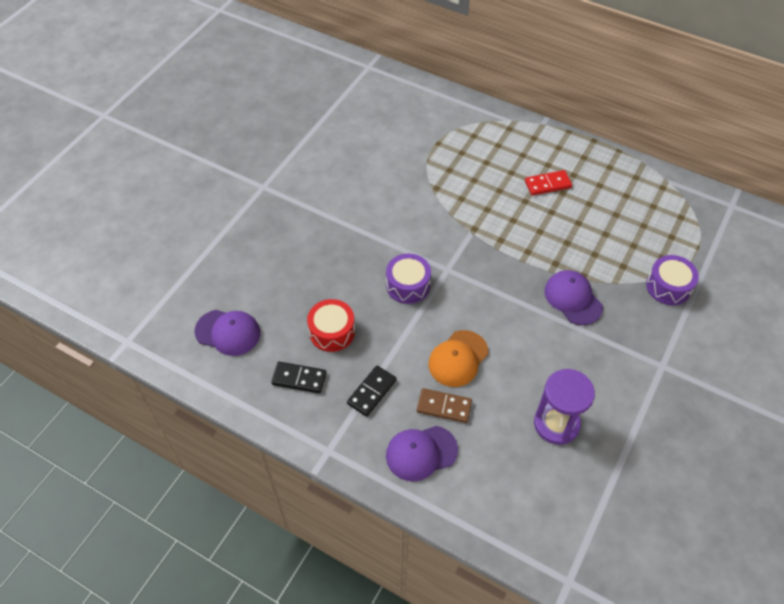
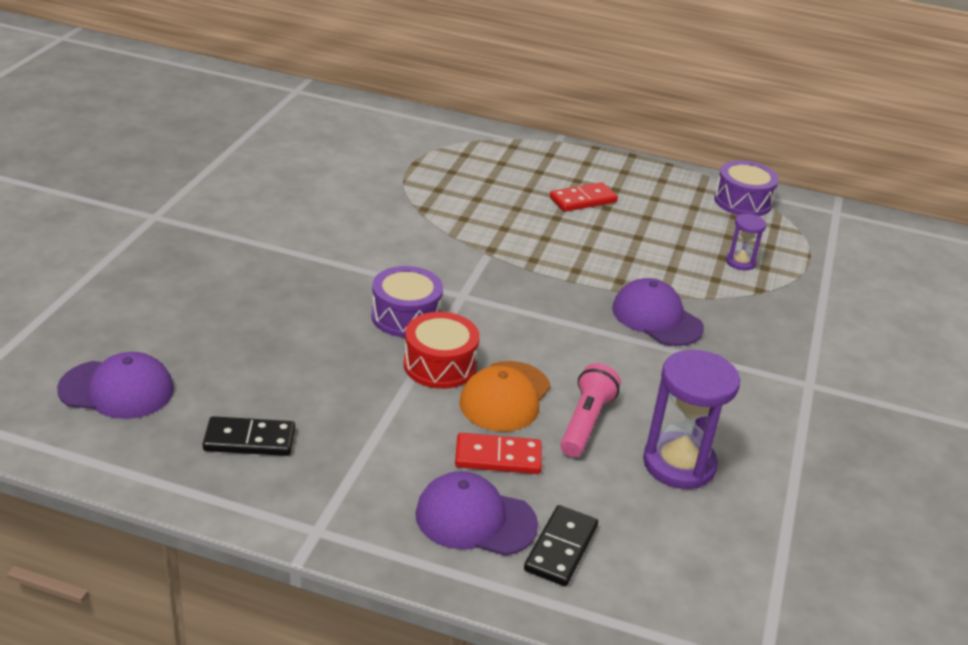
camera: 15 degrees left, 20 degrees down
(332, 332) = (295, 378): red drum -> red drum (440, 365)
(372, 392) = (376, 447): black domino -> black domino (561, 548)
(421, 453) = (475, 519): purple cap -> purple cap turned 45 degrees clockwise
(444, 406) = (498, 457): brown domino -> red domino
(505, 384) = (586, 422): none -> pink flashlight
(645, 251) = (740, 262): none -> purple hourglass
(668, 287) = (785, 298): purple drum -> purple drum (742, 201)

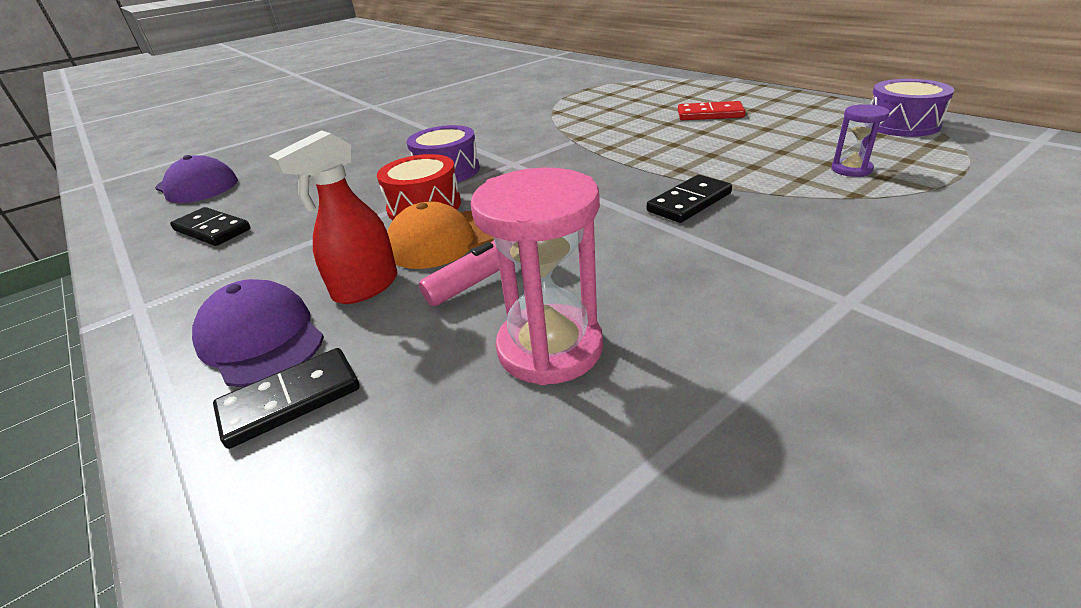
camera: 40 degrees right, 0 degrees up
(498, 457) = (365, 288): red domino -> red spray bottle
(656, 318) = (689, 202): purple cap -> black domino
(679, 464) = (550, 348): purple hourglass -> pink hourglass

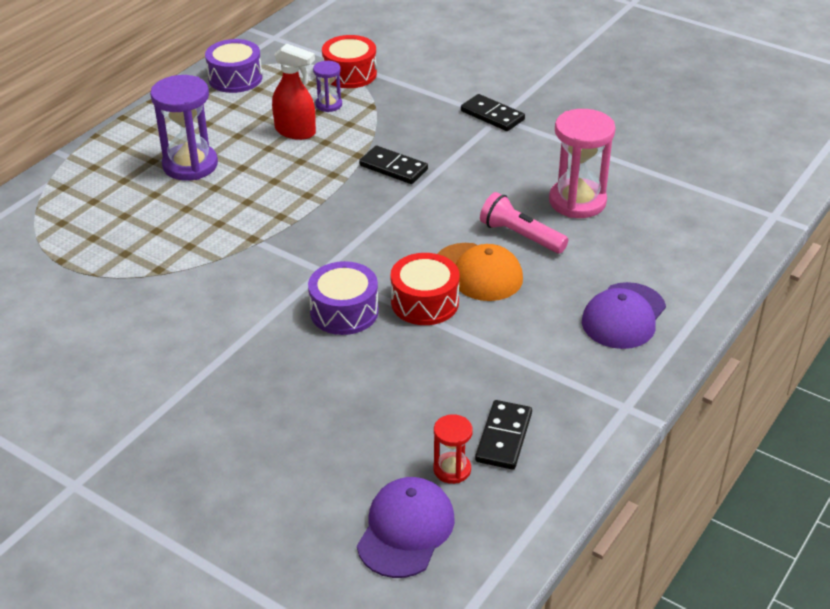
camera: 110 degrees left, 5 degrees up
(217, 205) = (452, 469): none -> red hourglass
(290, 400) = (659, 279): black domino -> black domino (492, 115)
(365, 288) = (553, 291): red spray bottle -> red spray bottle (296, 132)
(710, 114) = (190, 165): red domino -> purple hourglass
(953, 183) = (350, 74): none -> red drum

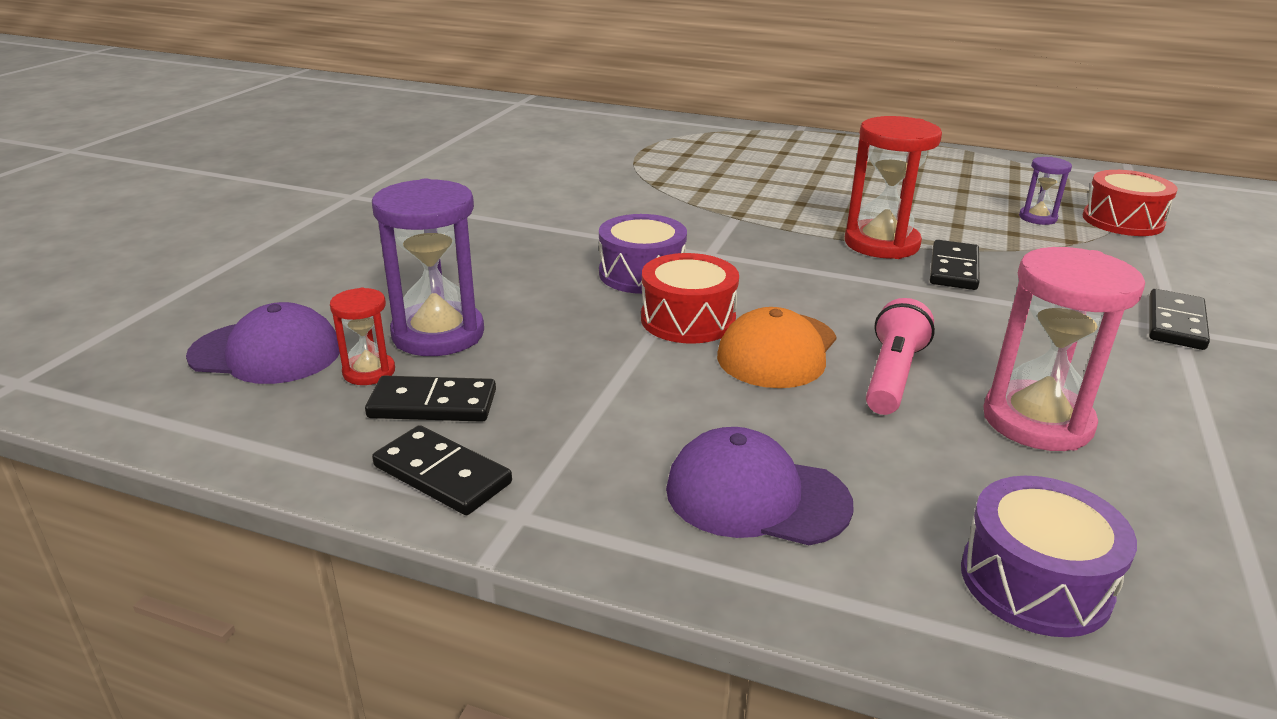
camera: 75 degrees right, 10 degrees down
(190, 165) = (837, 172): purple hourglass -> purple hourglass (438, 334)
(235, 78) = (1019, 169): purple drum -> purple drum (1035, 581)
(296, 132) = (958, 208): red spray bottle -> none
(341, 185) = (881, 244): none -> red hourglass
(583, 436) = (442, 475): none -> black domino

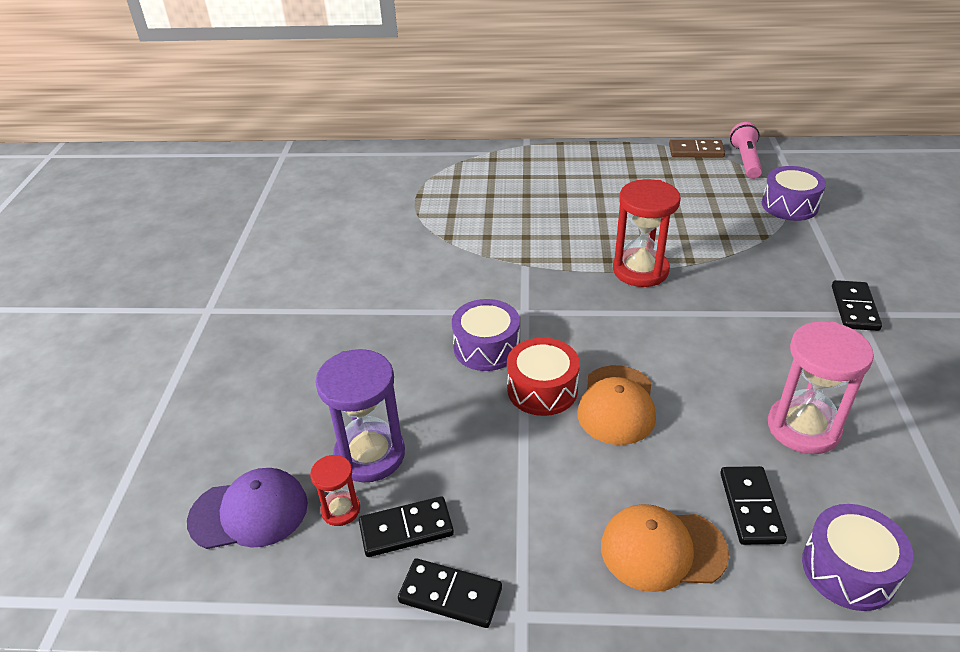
camera: 15 degrees left, 10 degrees up
(756, 496) = (662, 549): purple cap -> orange cap
(892, 376) = (701, 410): pink flashlight -> pink flashlight (745, 160)
(954, 269) = (699, 286): black domino -> black domino (751, 507)
(1014, 161) = (696, 151): none -> brown domino
(1037, 218) = (734, 215): purple hourglass -> none
(1122, 221) = (789, 205): red drum -> purple drum

